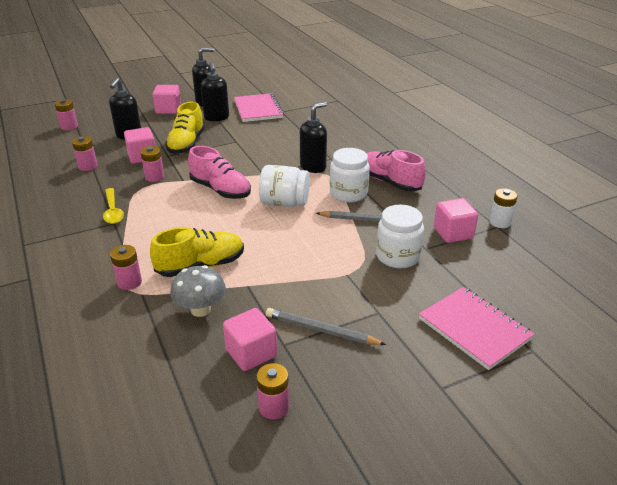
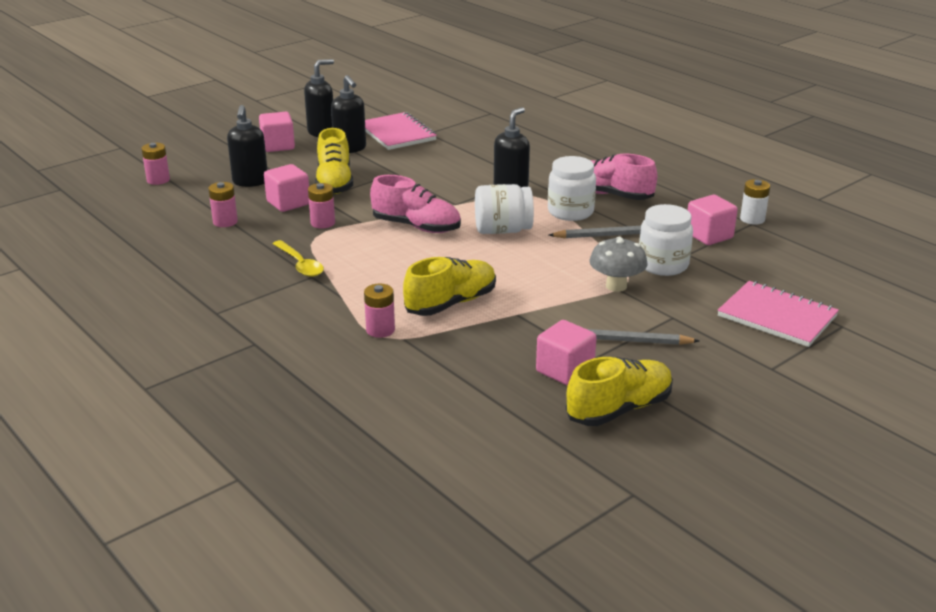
camera: 15 degrees left, 5 degrees down
(200, 310) = (482, 342): grey mushroom -> grey mushroom (616, 286)
(274, 407) = (619, 409): pink battery -> yellow shoe

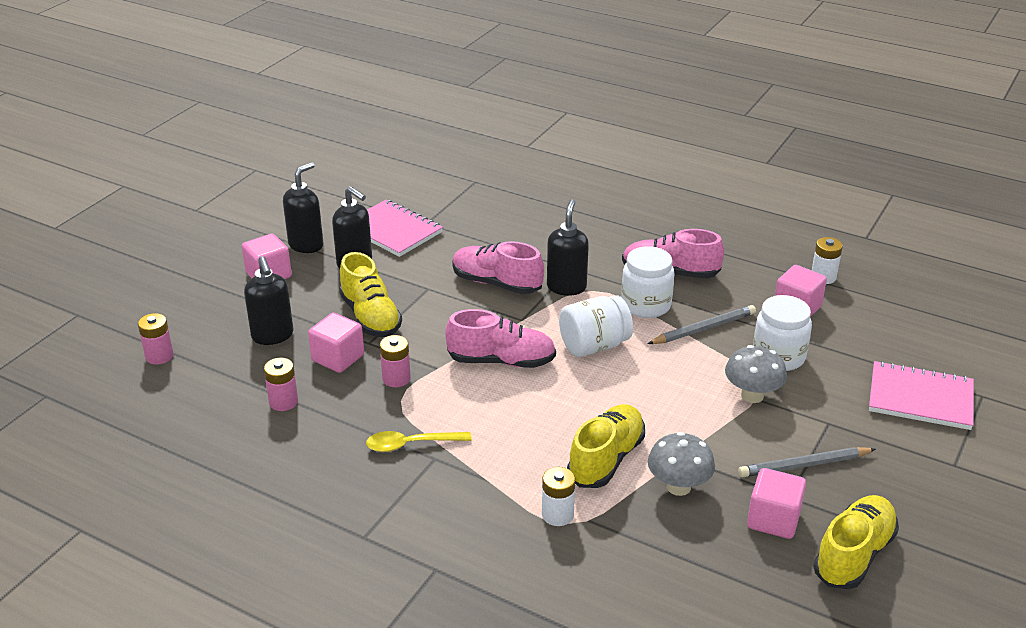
camera: 20 degrees left, 5 degrees up
(300, 264) = (411, 444): yellow spoon -> yellow spoon turned 135 degrees clockwise
(380, 330) = (557, 515): pink battery -> white battery
(453, 178) = (496, 283): none -> pink shoe
(498, 332) = (678, 487): none -> grey mushroom

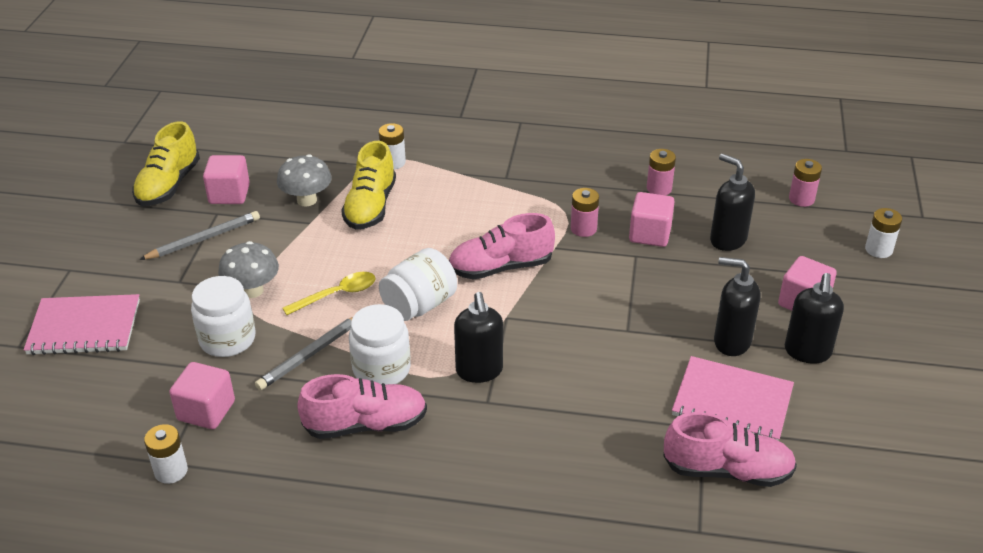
camera: 160 degrees right, 5 degrees up
(155, 297) = (878, 249): none -> white battery
(370, 317) = (657, 281): yellow shoe -> none
(411, 444) = (531, 182): yellow spoon -> yellow spoon (337, 294)
(496, 283) = (559, 355): pink shoe -> pink shoe (727, 470)

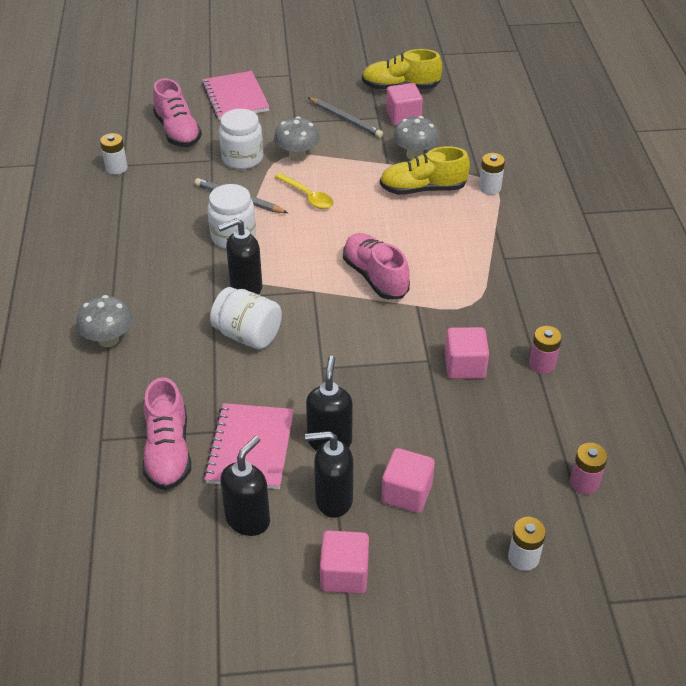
camera: 75 degrees right, 5 degrees up
(206, 411) = (172, 168): pink cube -> pink cube (344, 574)
(365, 424) = (175, 241): pink shoe -> pink shoe (178, 131)
(419, 305) = (311, 240): white jar -> white jar (248, 335)
(530, 509) = (108, 339): none -> grey mushroom
(583, 229) = (452, 319): pink battery -> none
(727, 240) = (482, 425): black soap dispenser -> black soap dispenser (248, 519)

